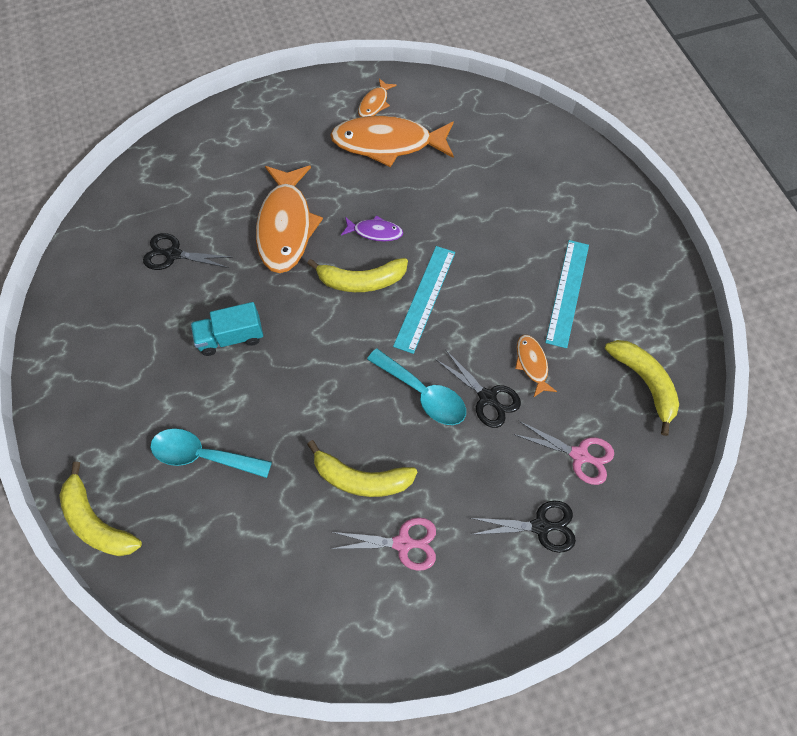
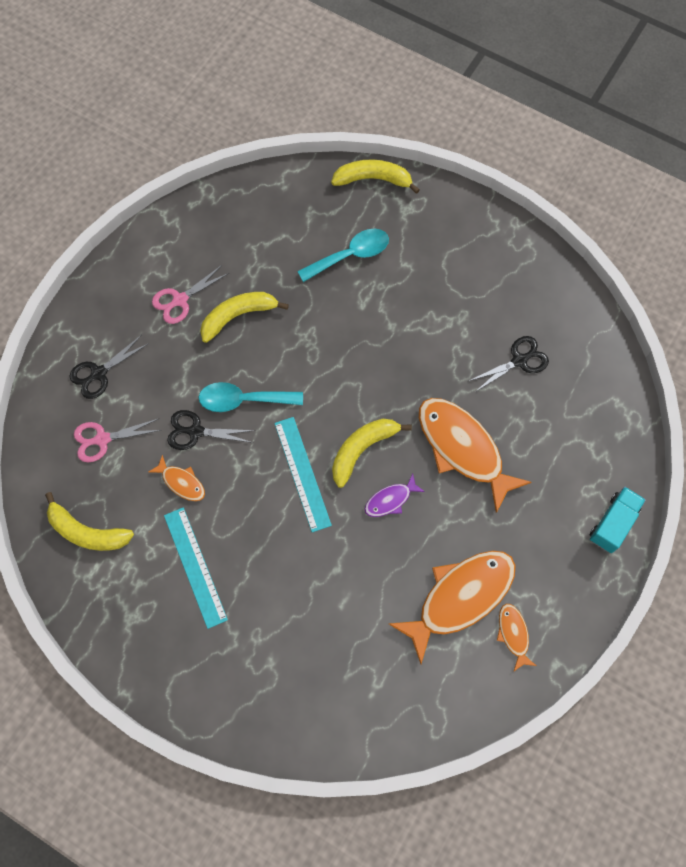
camera: 140 degrees right, 5 degrees up
(231, 337) = (412, 336): turquoise truck -> turquoise truck (613, 523)

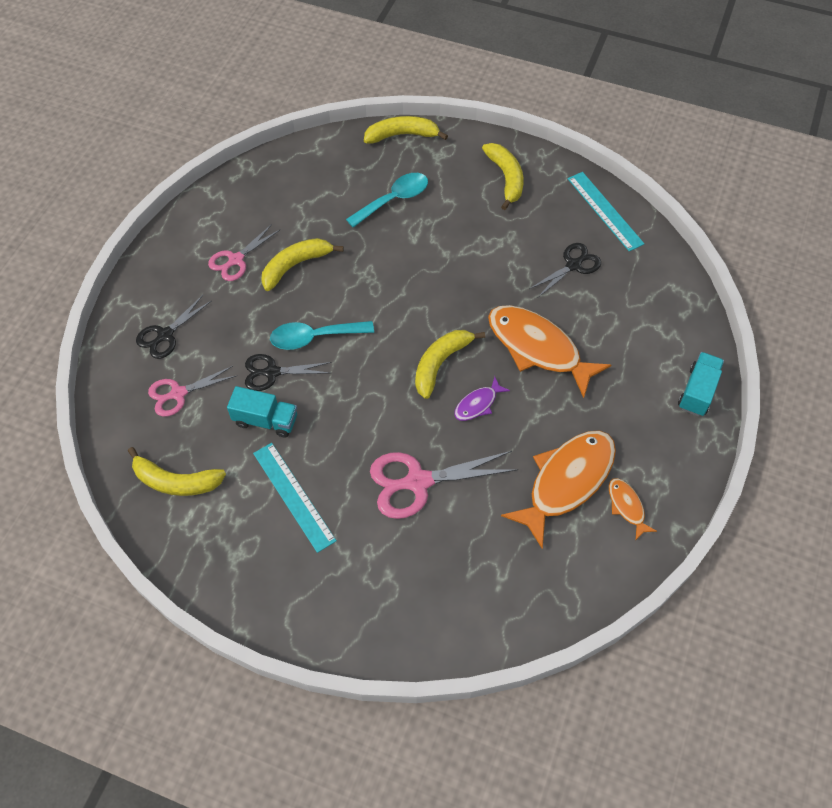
camera: 10 degrees left, 10 degrees down
(181, 482) = (266, 420): orange fish -> turquoise truck
(302, 473) = (386, 393): turquoise ruler -> turquoise ruler (605, 211)
(316, 572) = (418, 482): none -> pink scissors
(471, 248) = (506, 178): none -> yellow banana

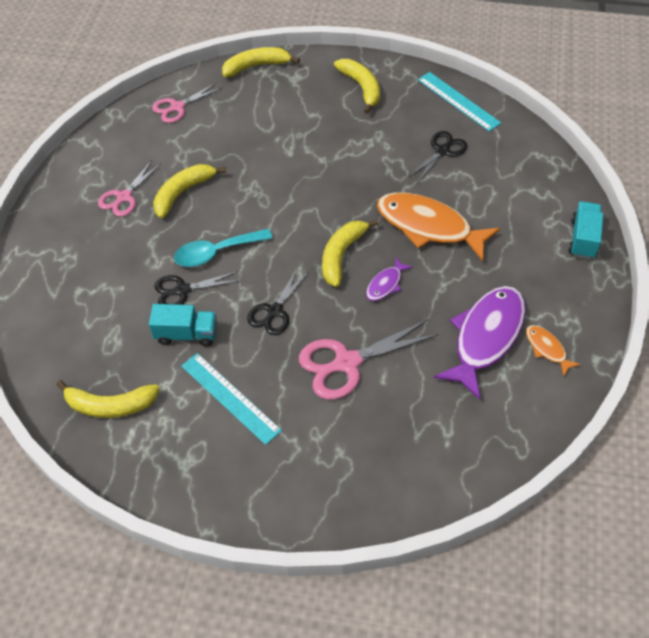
camera: 10 degrees left, 5 degrees down
(165, 335) = (70, 274): black scissors -> black scissors (274, 311)
(178, 393) = (95, 325): pink scissors -> pink scissors (177, 107)
(394, 199) = (262, 121): turquoise spoon -> none
(566, 481) = (485, 337): orange fish -> purple fish

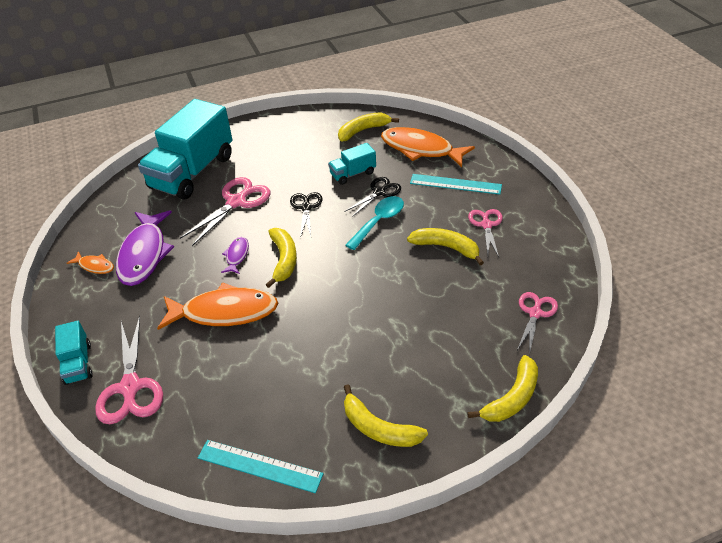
camera: 150 degrees right, 10 degrees down
(78, 330) = (421, 149): none -> orange fish
(183, 192) = (446, 247): yellow banana -> yellow banana turned 75 degrees counterclockwise
(230, 398) = (297, 159): turquoise ruler -> turquoise ruler (455, 184)
(376, 451) = (192, 172): none -> turquoise truck
(442, 151) = (247, 391): black scissors -> none
(539, 196) = (130, 387): none -> pink scissors

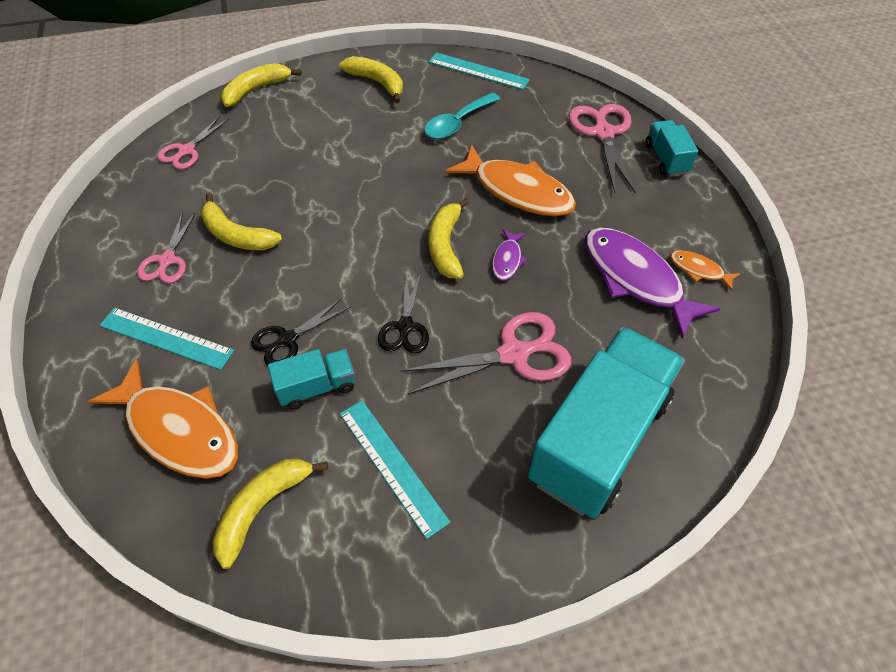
camera: 175 degrees left, 10 degrees up
(144, 254) = (635, 279): purple fish -> purple fish turned 45 degrees counterclockwise
(224, 312) = (517, 191): orange fish -> orange fish turned 150 degrees counterclockwise
(236, 202) = (513, 354): pink scissors -> pink scissors turned 150 degrees counterclockwise
(303, 150) = (392, 465): none -> turquoise ruler
(363, 130) = (262, 507): yellow banana -> yellow banana turned 150 degrees clockwise
(379, 221) = (306, 286): turquoise spoon -> turquoise spoon (457, 123)

